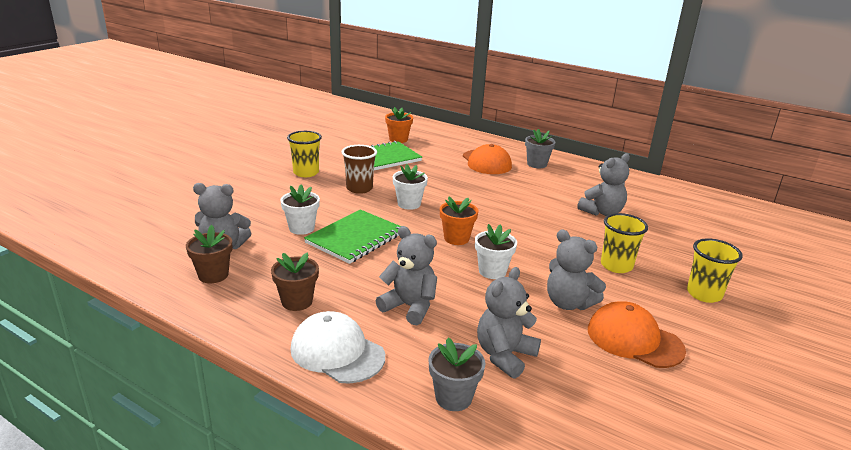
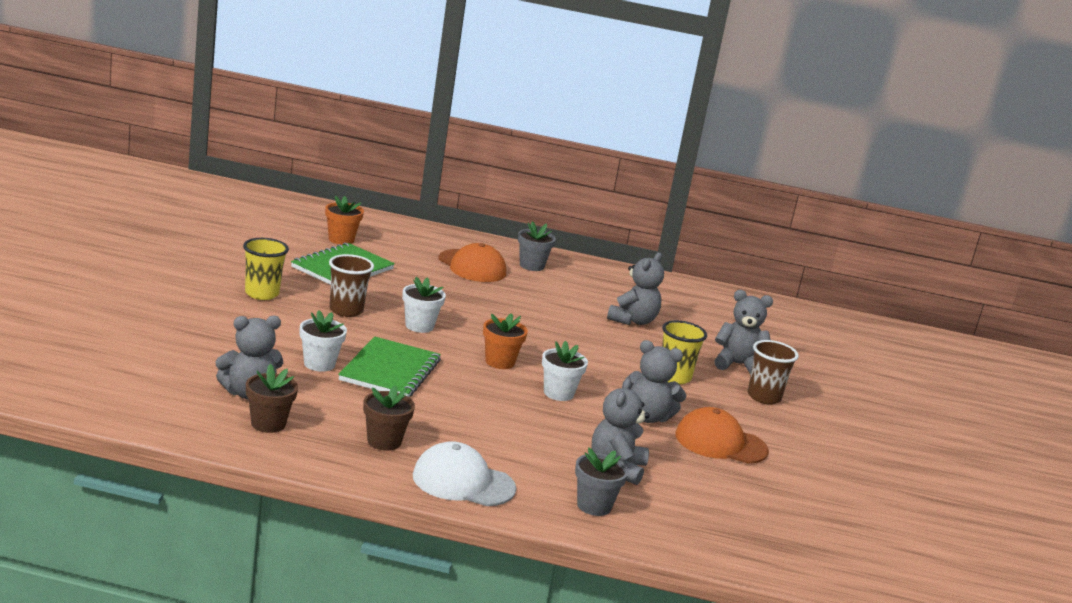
camera: 25 degrees left, 5 degrees down
(409, 307) = (501, 435): grey teddy bear -> grey teddy bear (737, 365)
(704, 294) = (763, 397): yellow cup -> brown cup

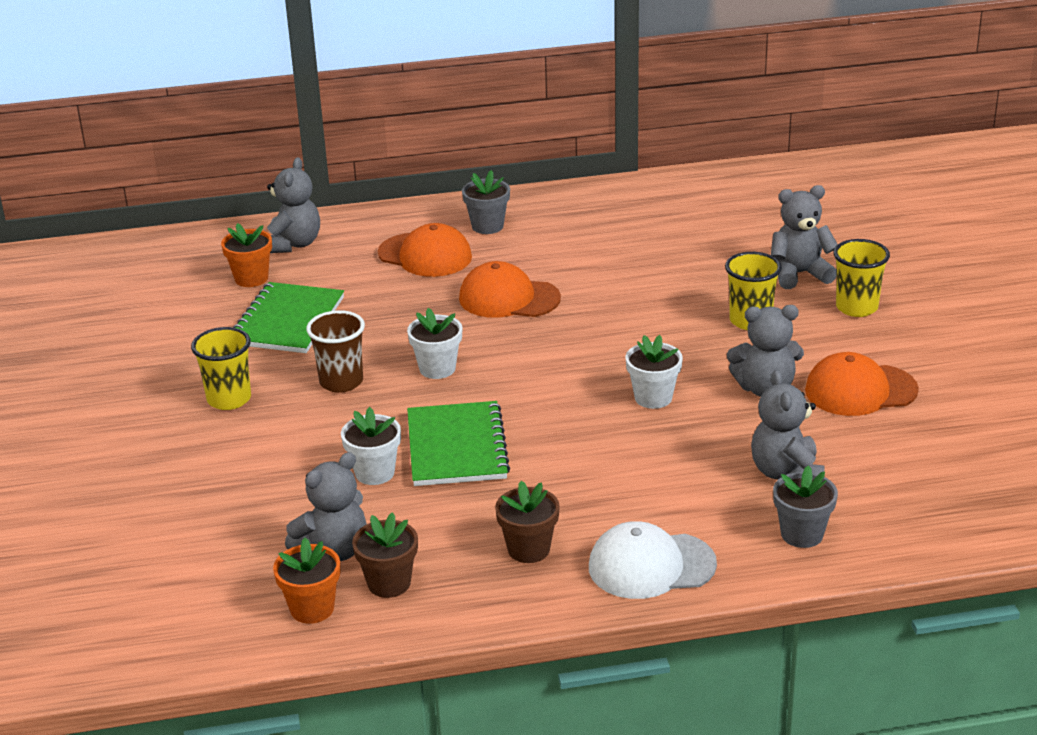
camera: 15 degrees left, 10 degrees up
(499, 362) = (560, 381): orange flower pot -> orange flower pot (312, 608)
(508, 307) = (509, 298): none -> orange cap
(633, 321) = (651, 259): grey teddy bear -> grey teddy bear (293, 244)
(763, 397) = (856, 307): brown cup -> yellow cup

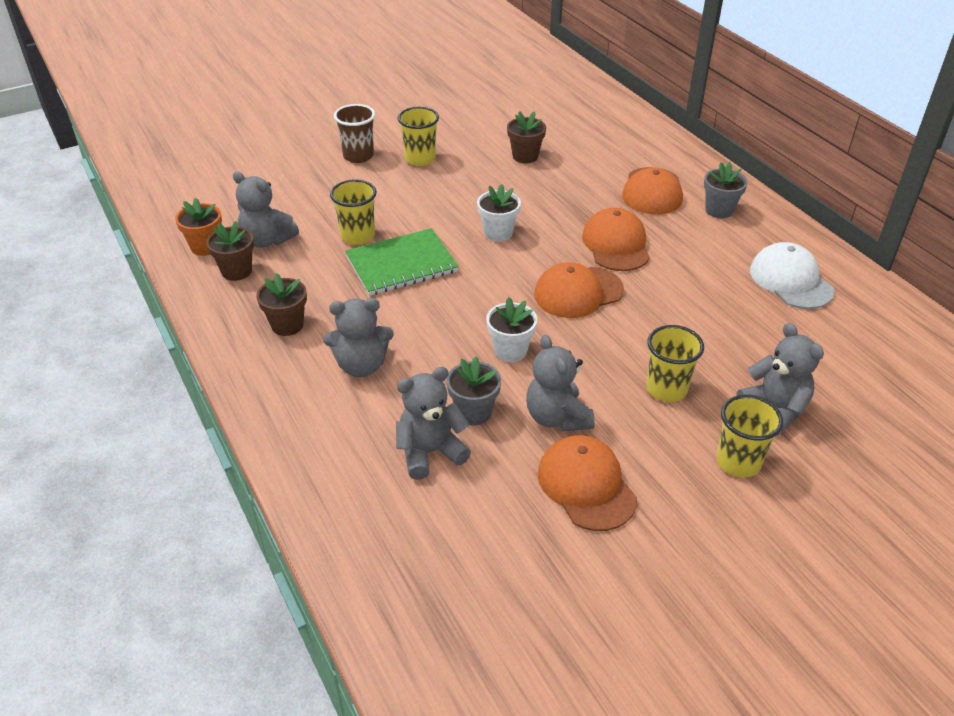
camera: 70 degrees right, 10 degrees up
(251, 278) = (570, 129): orange flower pot -> none
(287, 321) = (525, 156): green notebook -> brown flower pot
(293, 244) = (626, 133): grey teddy bear -> grey teddy bear (361, 366)
(341, 382) = (460, 196): brown cup -> brown cup (358, 156)
(374, 473) = (357, 236): white flower pot -> yellow cup
(579, 338) = (578, 292): none -> orange cap
(651, 566) = (280, 392): white cap -> white cap (790, 280)
(802, 534) = (343, 476): grey flower pot -> grey flower pot (473, 412)

